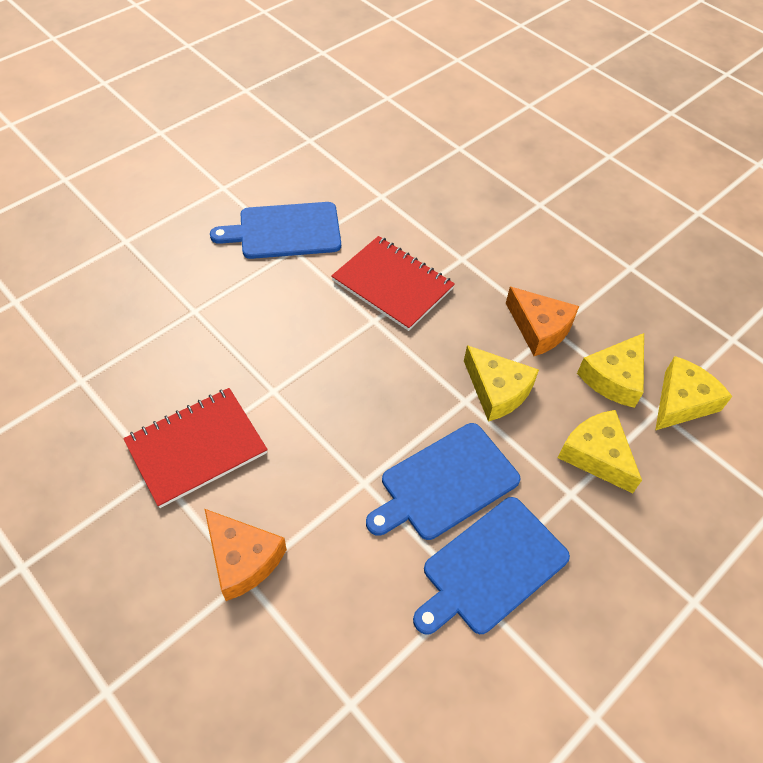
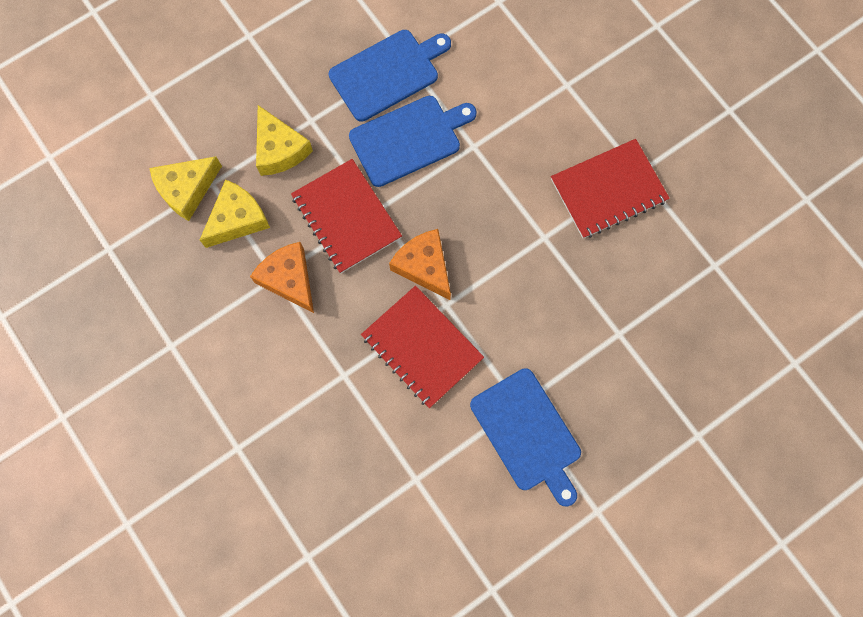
camera: 170 degrees left, 20 degrees up
(243, 559) = (569, 98): orange cheese -> orange cheese (424, 266)
(285, 231) = (528, 433): blue cutting board -> blue cutting board turned 60 degrees clockwise
(497, 391) = (346, 217): yellow cheese -> red notebook

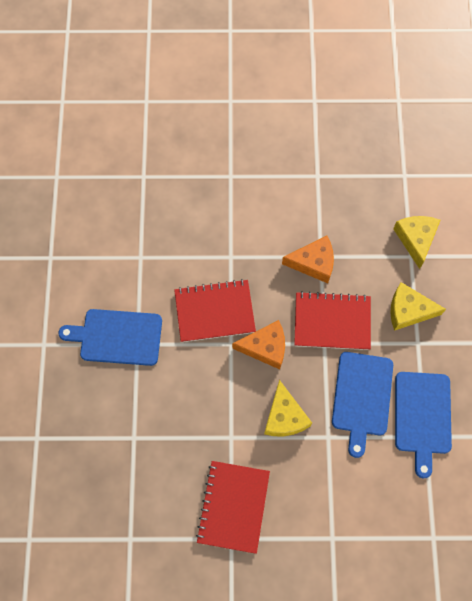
camera: 125 degrees right, 5 degrees down
(238, 219) = (375, 257): yellow cheese -> yellow cheese (284, 417)

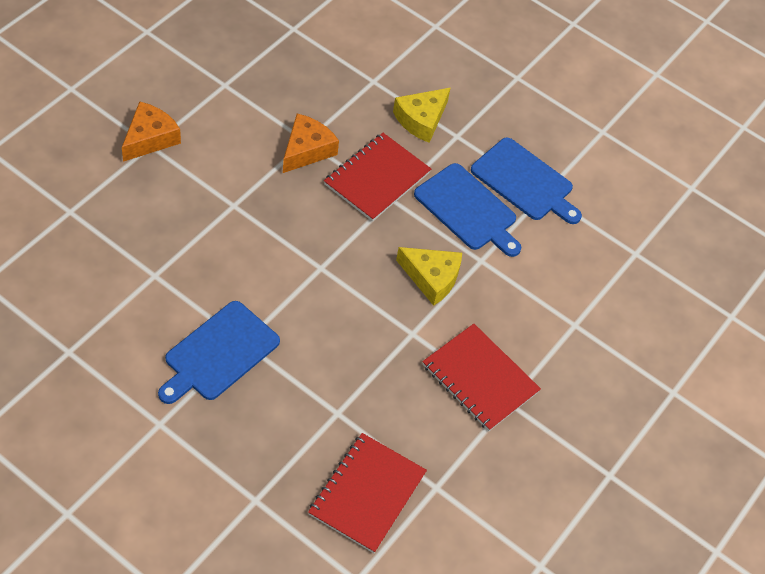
camera: 60 degrees left, 15 degrees down
(214, 312) = (276, 257): red notebook -> red notebook (367, 494)
(265, 347) = (351, 244): orange cheese -> orange cheese (150, 138)
(416, 239) = (361, 66): yellow cheese -> none

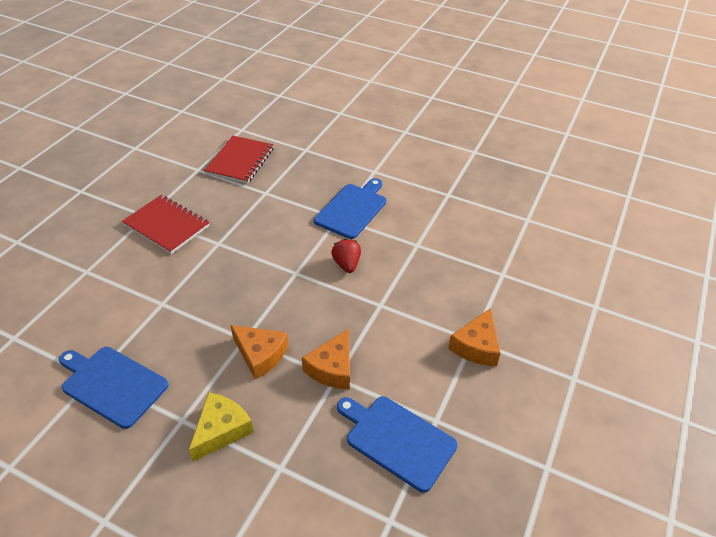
camera: 175 degrees right, 10 degrees down
(255, 266) = (346, 264): none -> red strawberry
(377, 178) = (260, 355): red notebook -> orange cheese
(432, 278) = (204, 282): yellow cheese -> none
(468, 209) = (172, 344): blue cutting board -> blue cutting board (397, 440)

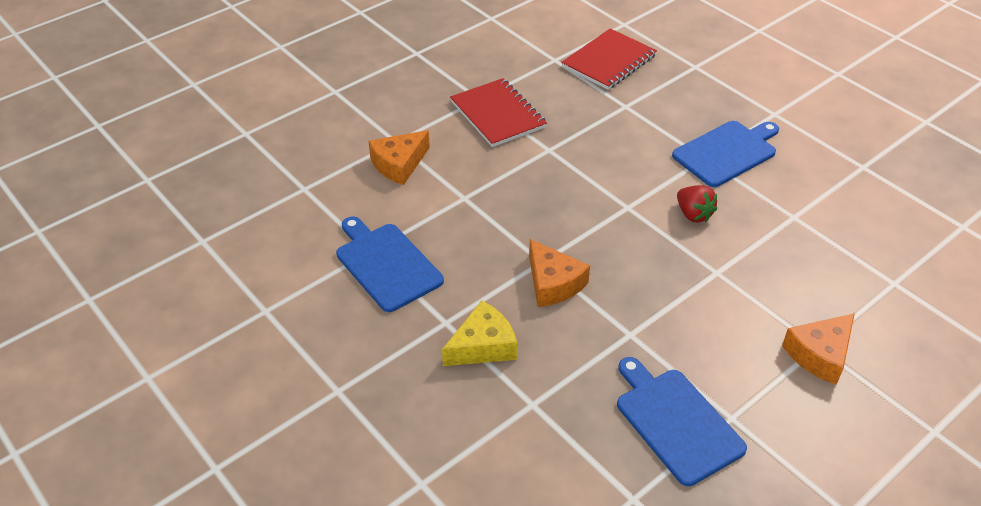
camera: 25 degrees right, 0 degrees up
(332, 368) = (630, 323): orange cheese -> orange cheese (399, 164)
(346, 264) = (693, 214): red strawberry -> red strawberry turned 135 degrees clockwise

